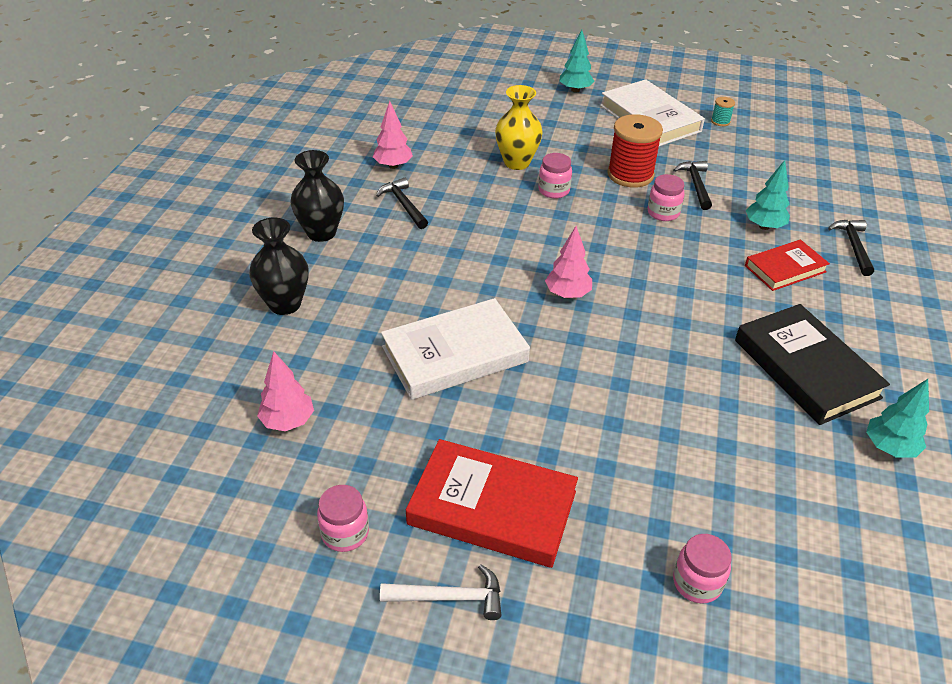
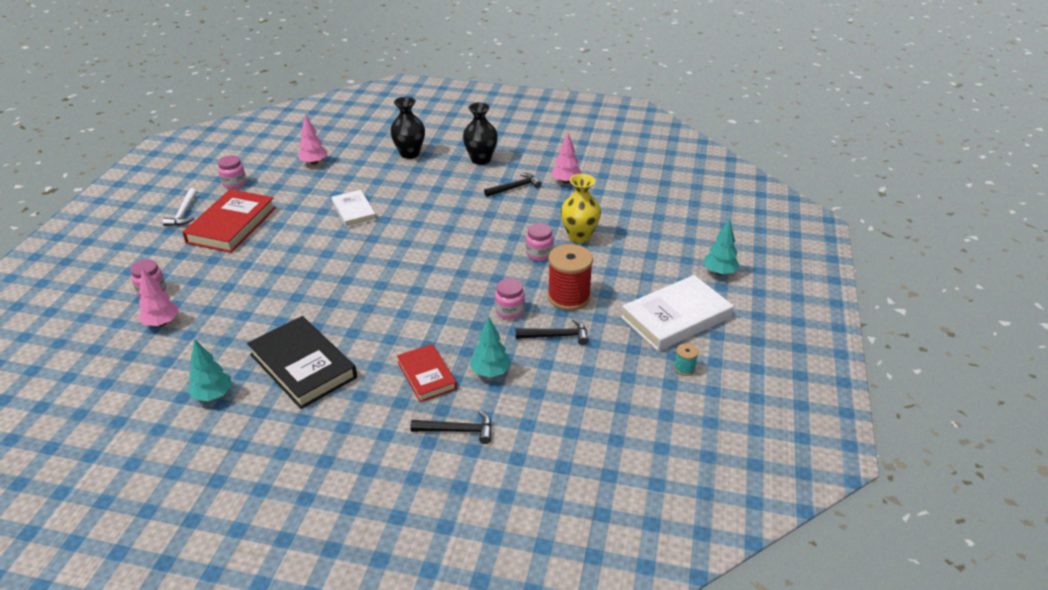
camera: 90 degrees right, 5 degrees down
(455, 354) = (354, 211): white book -> white book, size x0.61
(567, 294) = (406, 256): pink tree -> pink tree (162, 323)
(805, 369) = (303, 366): black book -> black book turned 75 degrees clockwise

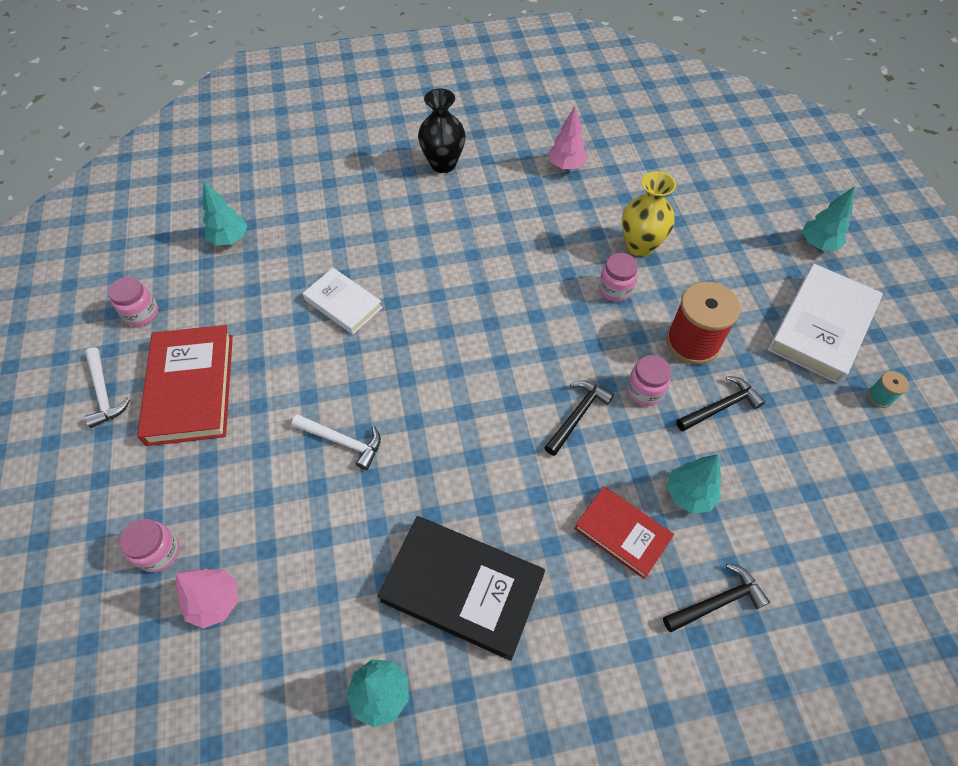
camera: 25 degrees left, 20 degrees up
(294, 276) = (342, 442): none -> white hammer
(314, 163) = (230, 239): pink tree -> turquoise tree
(410, 154) = (347, 182): black vase -> none
(515, 188) = (515, 195): black hammer -> black hammer (578, 415)

